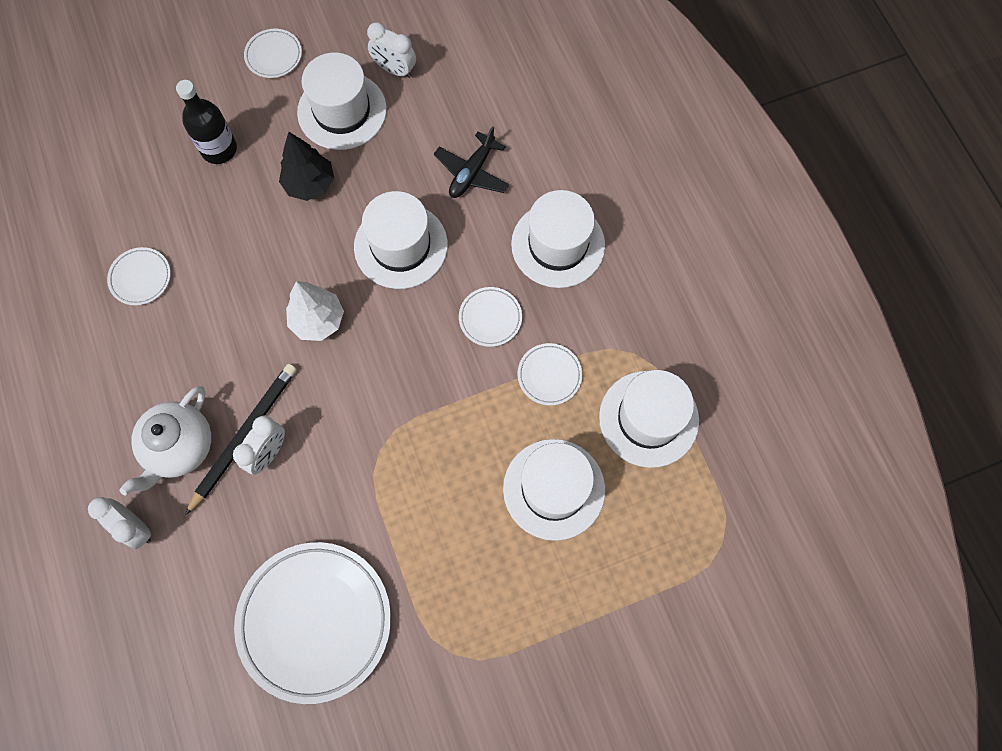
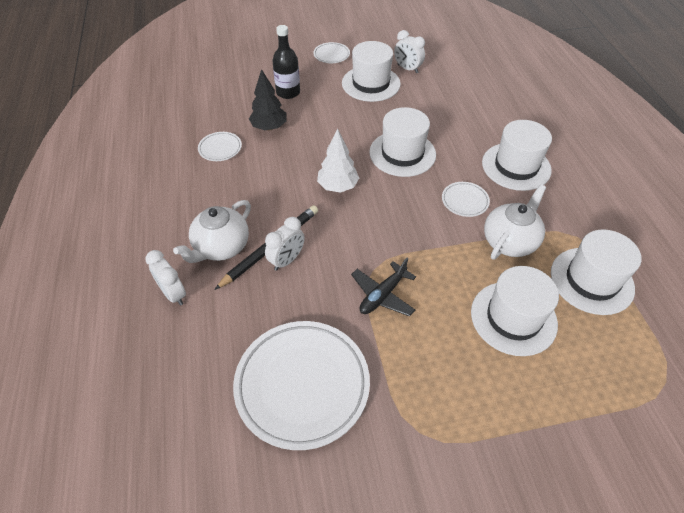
camera: 10 degrees right, 20 degrees down
(310, 184) = (344, 115): black tree -> black tree (269, 127)
(472, 172) = (455, 122): black plane -> black plane (382, 295)
(549, 375) = (509, 241): white plate -> white teapot

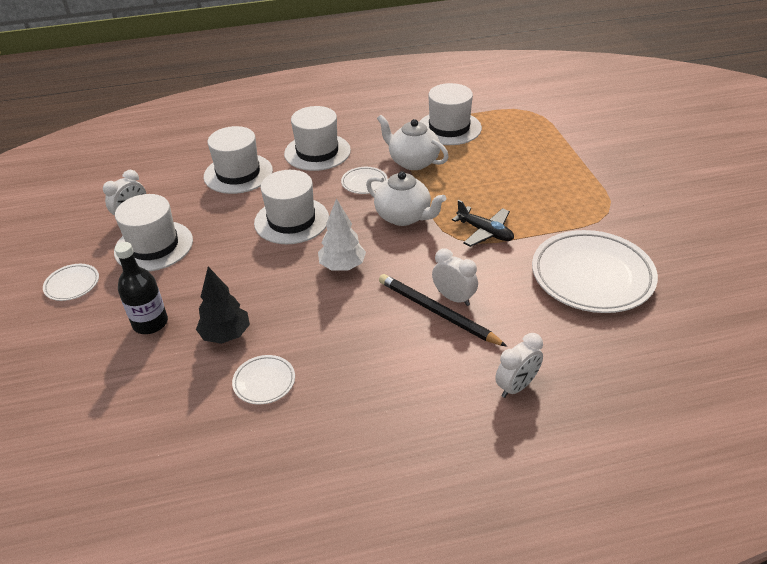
camera: 90 degrees left, 10 degrees down
(221, 247) = (442, 354): white teapot -> white teapot (404, 217)
(513, 318) = (493, 165): white hat -> white hat (238, 173)

